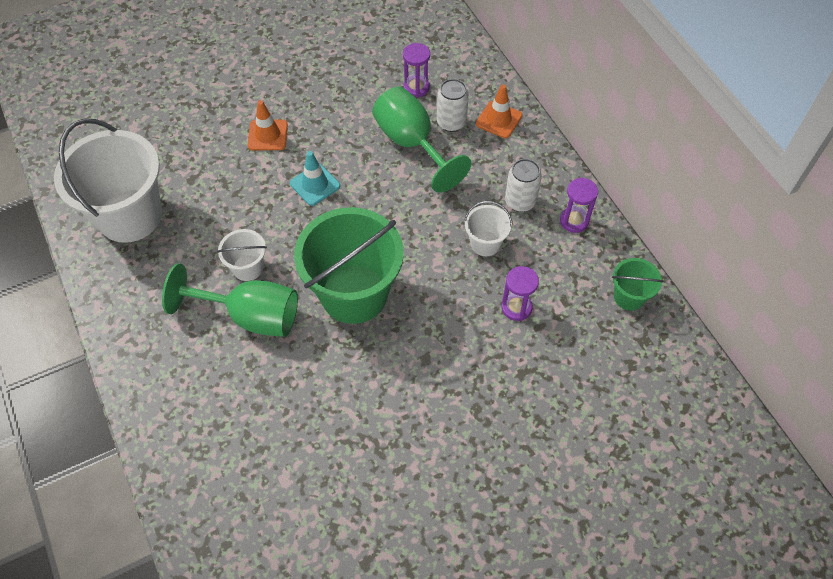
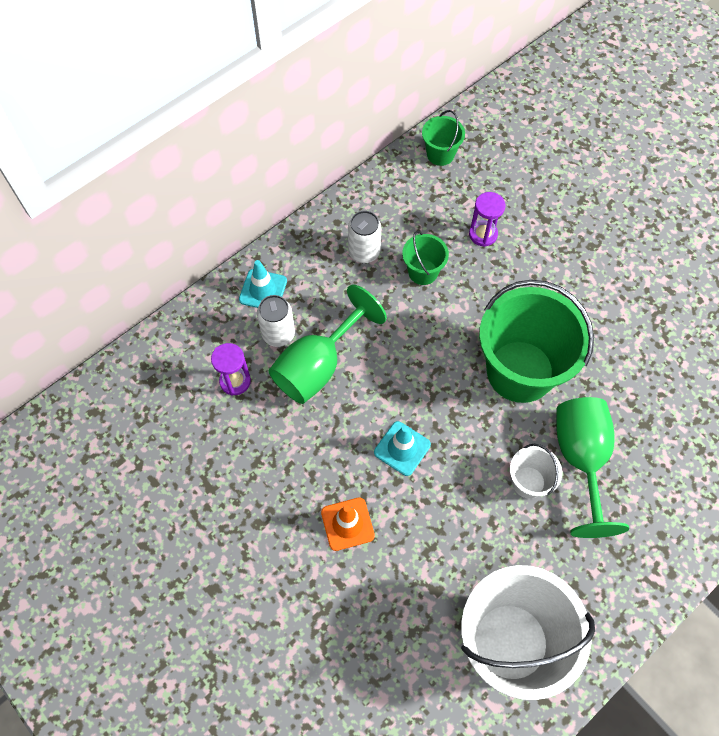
camera: 105 degrees left, 5 degrees up
(485, 243) = (423, 272): white bucket -> green bucket
(499, 120) = (263, 290): orange traffic cone -> turquoise traffic cone
(574, 221) = (373, 205): purple hourglass -> none

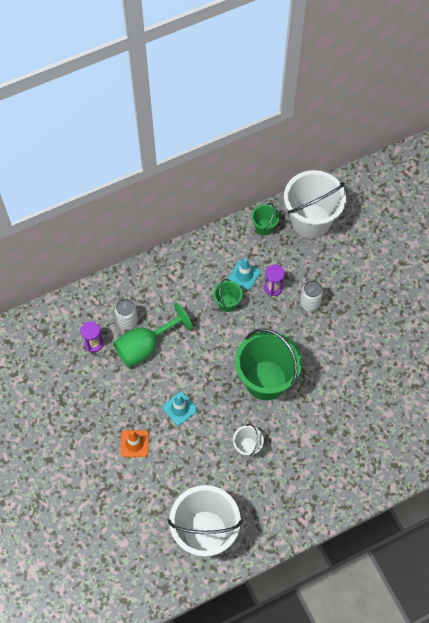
camera: 15 degrees right, 0 degrees up
(263, 290) = (126, 291): turquoise traffic cone -> turquoise traffic cone (244, 275)
(364, 252) = (195, 281): white can -> white can (310, 303)
(503, 131) = (310, 220): none -> white bucket
(581, 459) = (283, 442): green goblet -> none

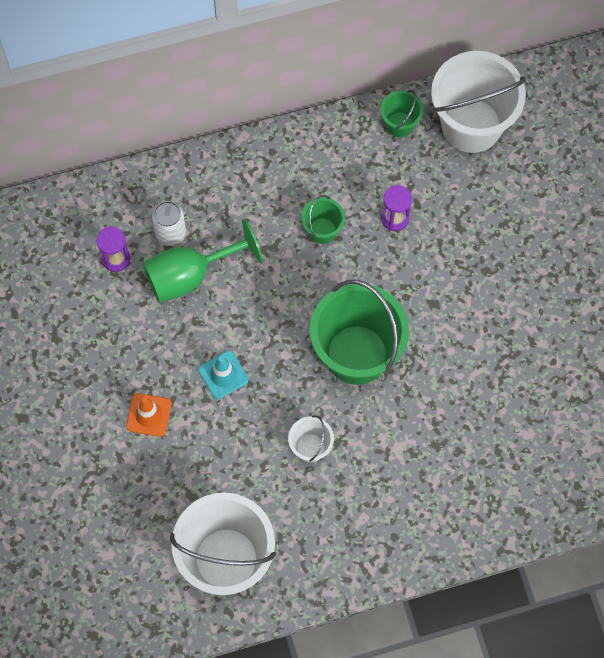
camera: 10 degrees right, 5 degrees up
(244, 275) = (356, 192): turquoise traffic cone -> none
(310, 303) = (444, 250): white can -> none

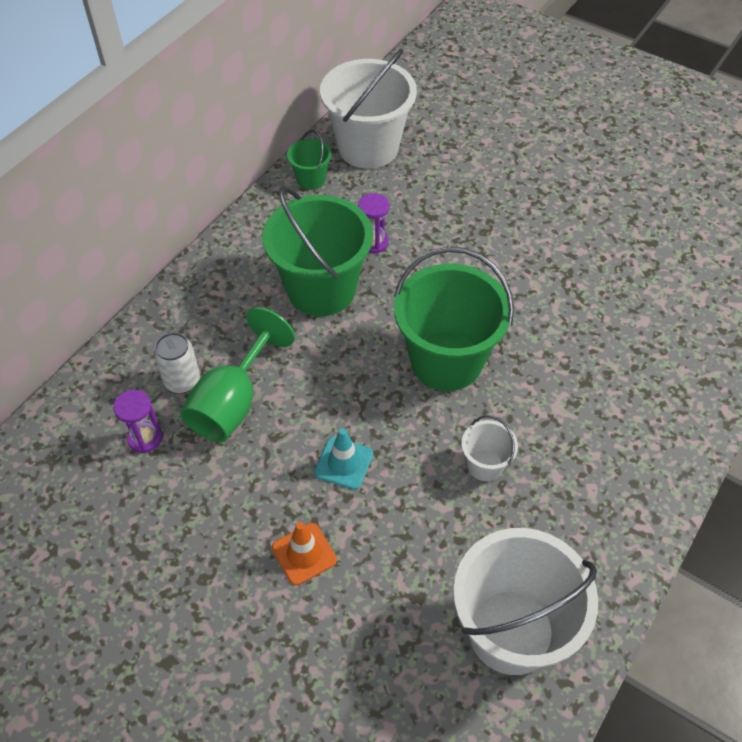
camera: 40 degrees left, 15 degrees down
(322, 230) = (321, 289): green bucket -> green bucket, size x2.16

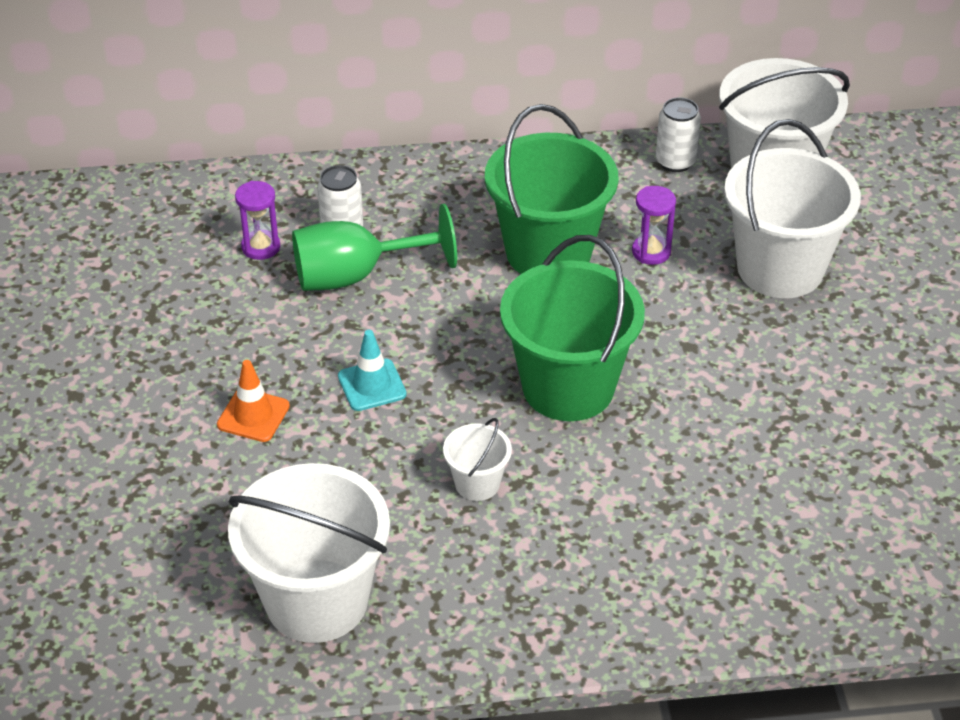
camera: 50 degrees right, 10 degrees down
(311, 179) = (675, 162): green bucket -> white can
(447, 198) = (780, 268): none -> white bucket

